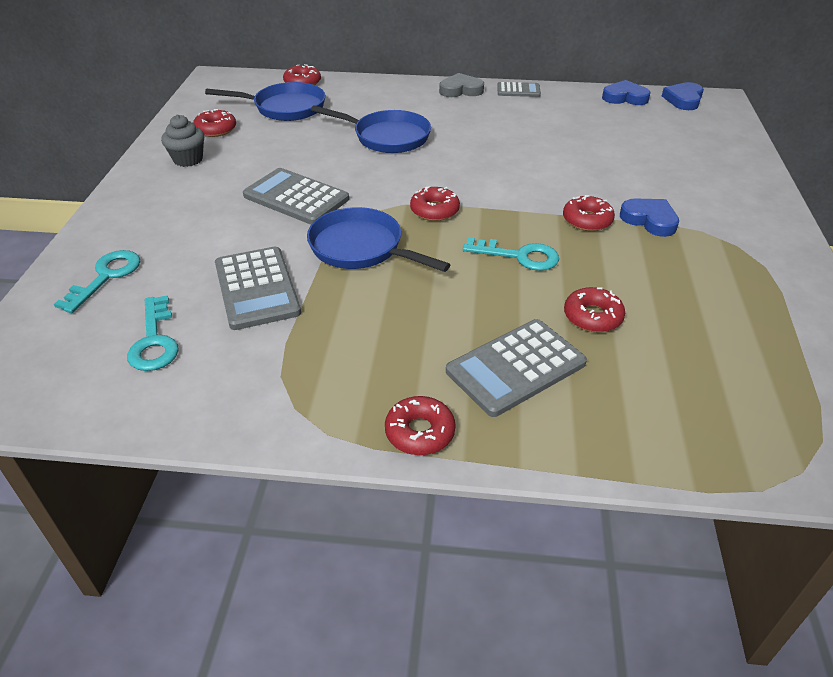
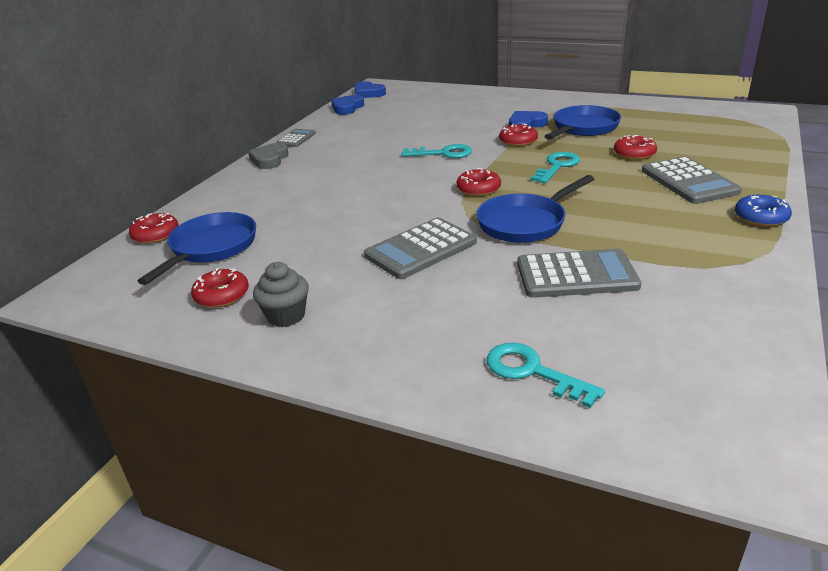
camera: 70 degrees left, 10 degrees down
(154, 341) = (655, 333): turquoise key -> turquoise key (443, 153)
(387, 137) = (333, 198): blue pan -> blue pan (583, 128)
(420, 432) = (761, 217): red donut -> blue donut

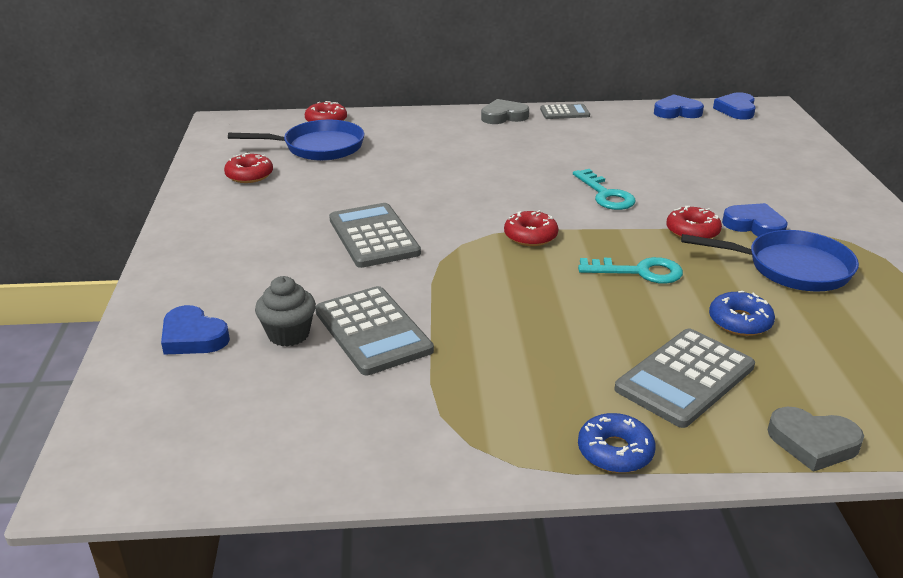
camera: 60 degrees right, 0 degrees up
(286, 316) = (232, 208): grey cupcake -> grey cupcake (288, 334)
(420, 249) = (374, 236): grey calculator -> grey calculator turned 45 degrees clockwise
(525, 223) = (469, 280): blue pan -> none
(532, 372) = (193, 337): turquoise key -> blue heart
(634, 154) = (740, 321): red donut -> blue donut
(762, 165) = (813, 443): none -> grey heart

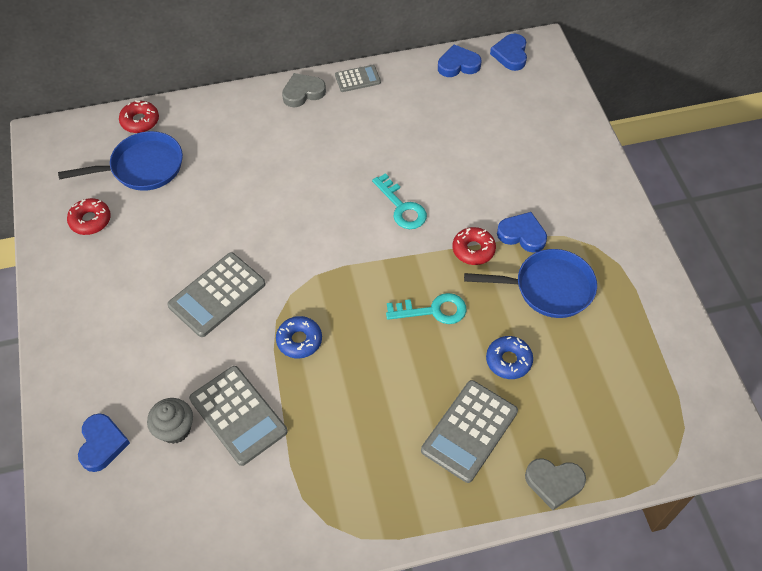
camera: 10 degrees left, 25 degrees up
(193, 337) = (102, 444): blue heart -> blue heart turned 120 degrees counterclockwise
(374, 236) = (217, 295): grey calculator -> grey calculator turned 105 degrees counterclockwise
(530, 236) = (345, 275): red donut -> none
(615, 451) = (424, 514): blue donut -> blue donut (299, 340)

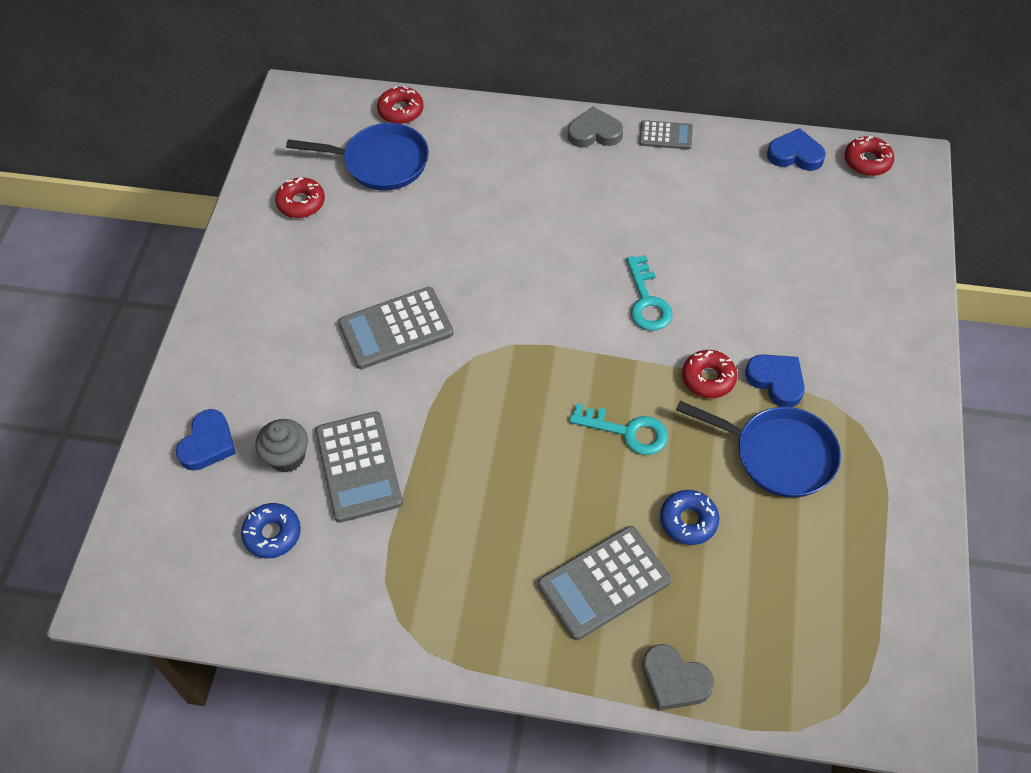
camera: 25 degrees right, 0 degrees up
(299, 340) = (461, 410): blue donut -> blue donut (272, 534)
(510, 54) = (867, 161): blue heart -> red donut

